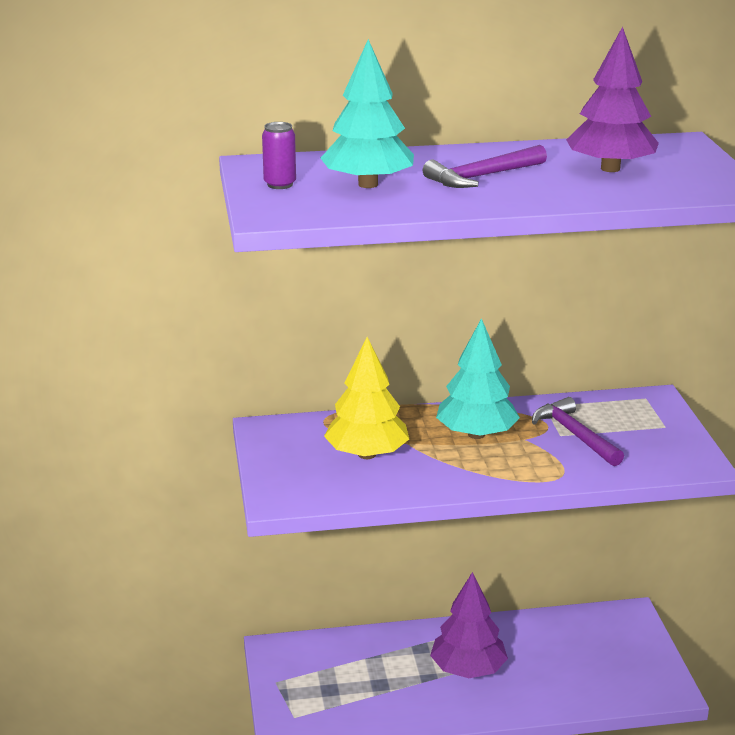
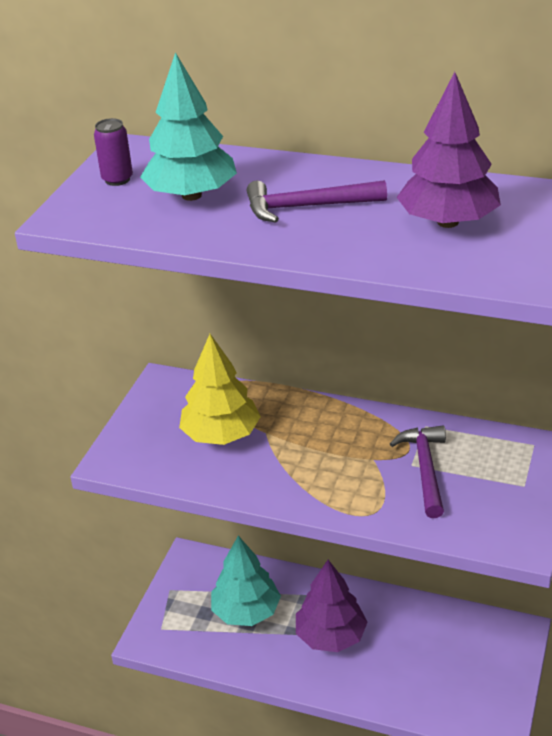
camera: 30 degrees right, 10 degrees up
(476, 434) = (334, 441): turquoise tree -> turquoise tree (246, 611)

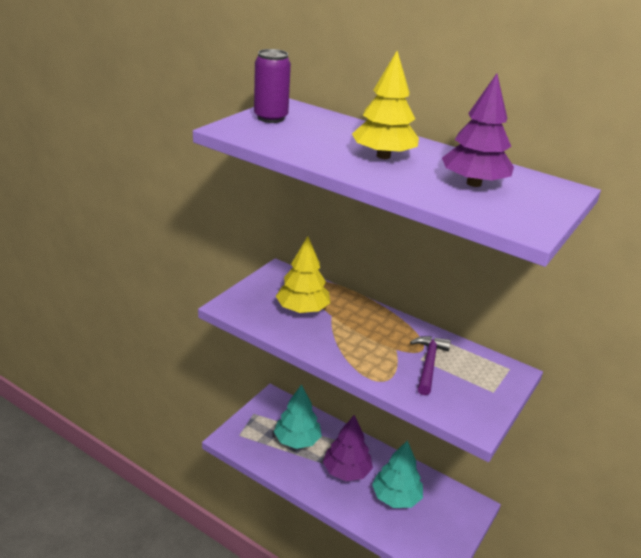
camera: 10 degrees right, 5 degrees down
(117, 179) = (270, 118): purple can -> purple can, size x1.63
(191, 195) = (312, 135): turquoise tree -> turquoise tree (396, 497)
(307, 207) = (383, 156): purple hammer -> yellow tree

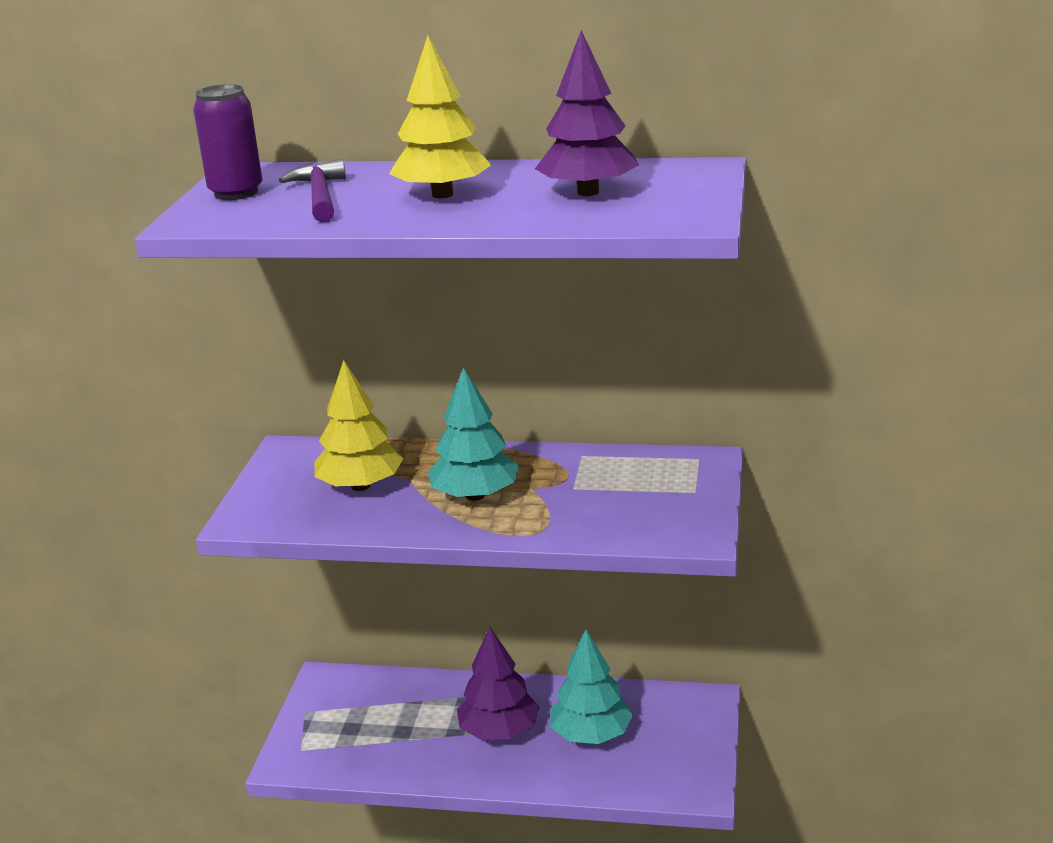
camera: 20 degrees left, 5 degrees down
(297, 440) = (398, 721): turquoise tree -> turquoise tree (475, 495)
(428, 364) = (588, 490): purple hammer -> purple hammer (320, 196)

